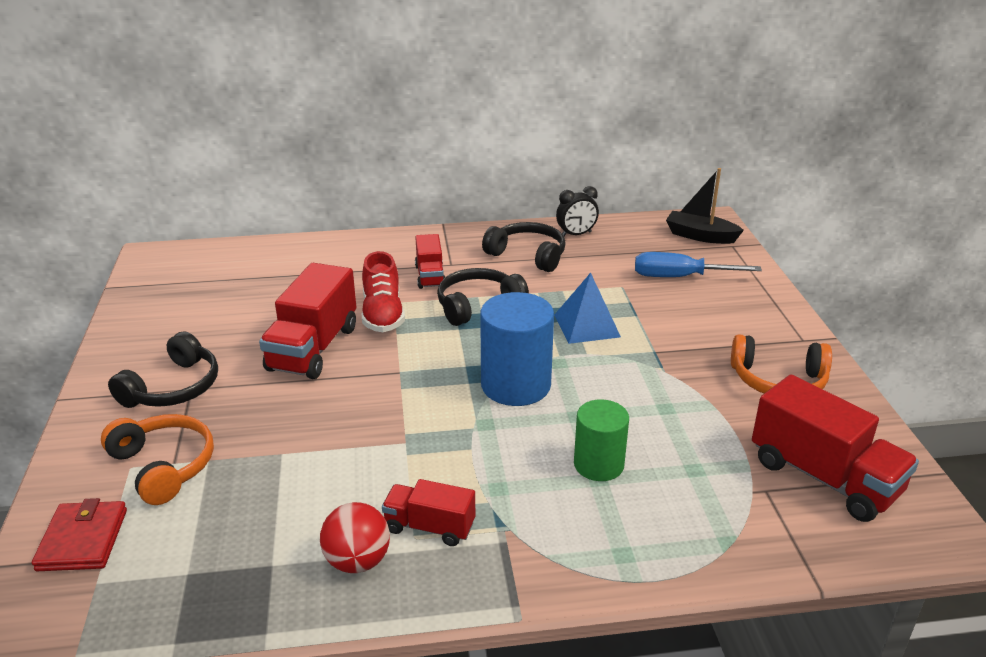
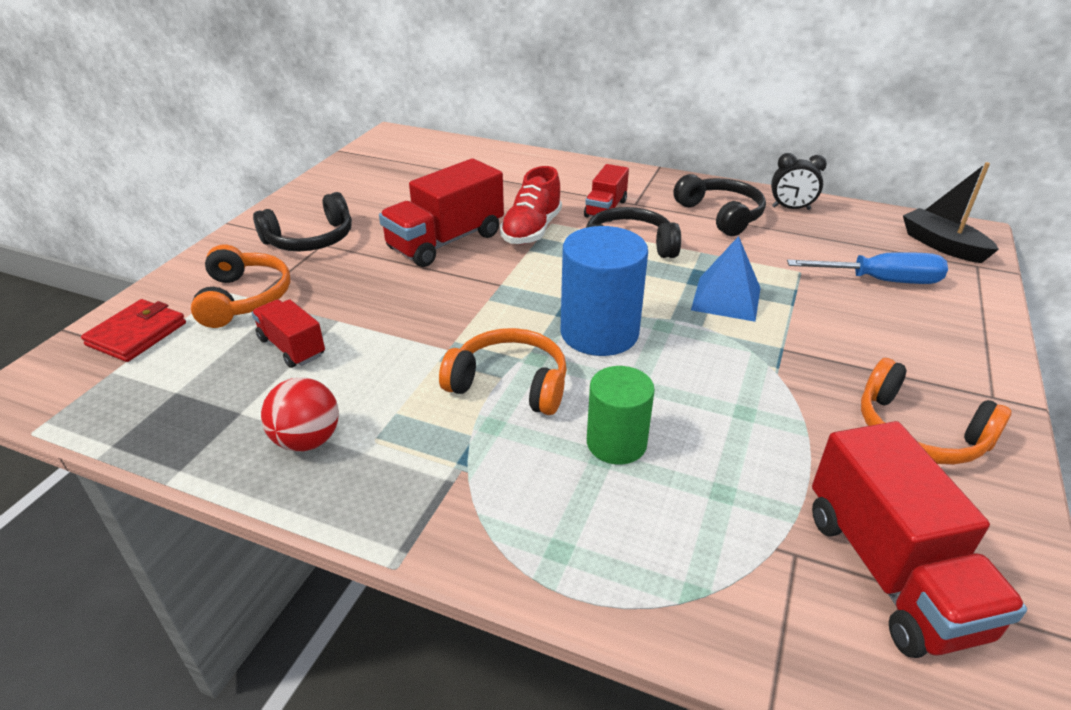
camera: 30 degrees right, 5 degrees up
(430, 527) = (396, 436): red truck -> red truck (292, 347)
(482, 451) = (510, 384): none -> orange headphones
(680, 277) = (880, 281): blue screwdriver -> blue screwdriver turned 150 degrees clockwise

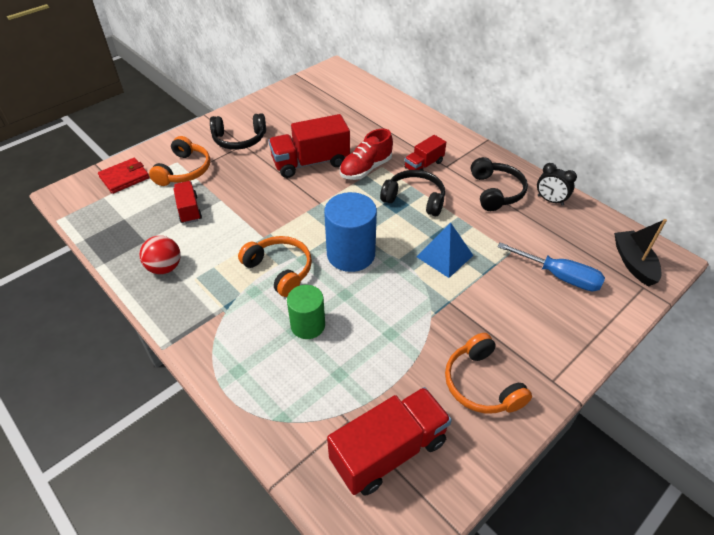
camera: 25 degrees right, 10 degrees up
(890, 572) = (388, 451): red truck -> red truck turned 135 degrees counterclockwise

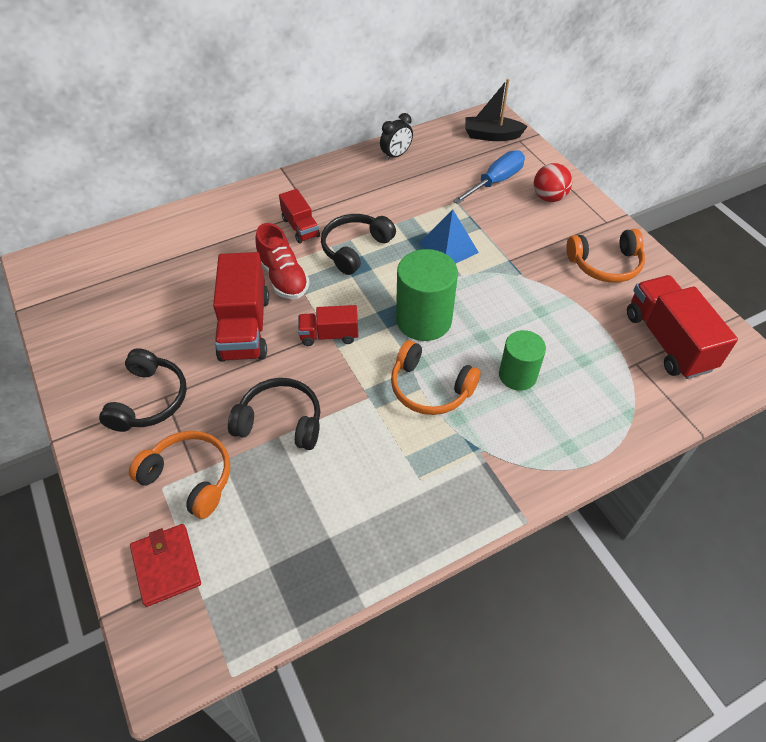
camera: 75 degrees left, 5 degrees up
(165, 267) = (391, 513): red ball -> red ball (549, 197)
(189, 210) = (284, 477): red truck -> red truck (329, 335)
(280, 270) = (430, 388): orange headphones -> orange headphones turned 120 degrees counterclockwise
(351, 254) = (423, 320): blue cylinder -> green cylinder
(496, 192) = (368, 186): black headphones -> black headphones (280, 421)

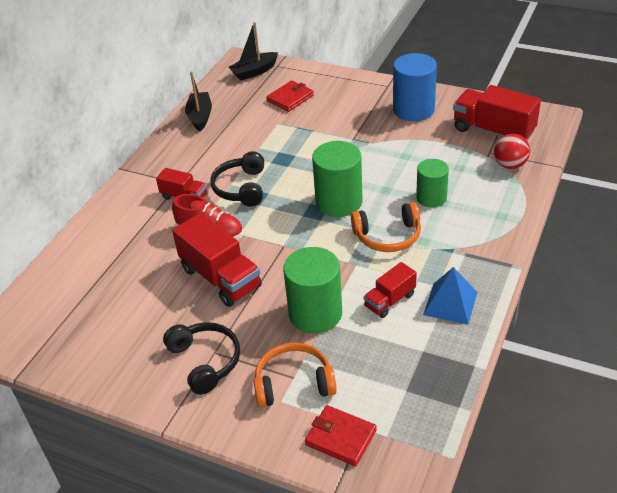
camera: 35 degrees left, 10 degrees down
(280, 421) = (315, 313): black headphones -> green cylinder
(329, 335) = (287, 247): red truck -> red truck (390, 300)
(396, 155) = (200, 117): black clock -> black boat
(448, 247) = (305, 152): blue pyramid -> blue pyramid (450, 303)
(495, 182) = (290, 98): blue screwdriver -> red wallet
(549, 197) = (336, 90): red ball -> red ball (510, 165)
(605, 264) = (413, 109): orange headphones -> blue cylinder

